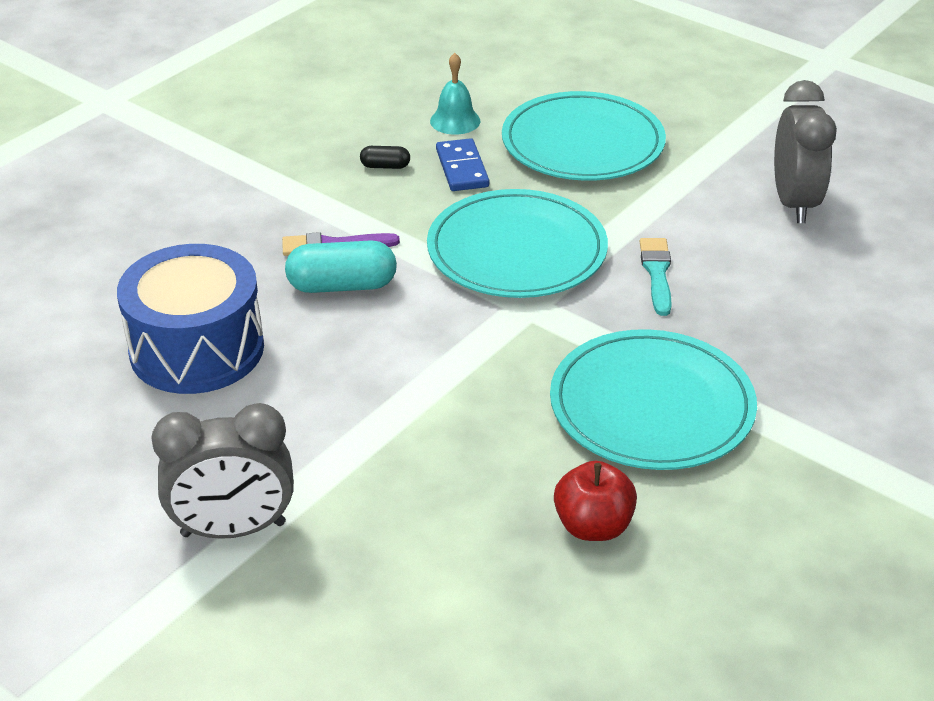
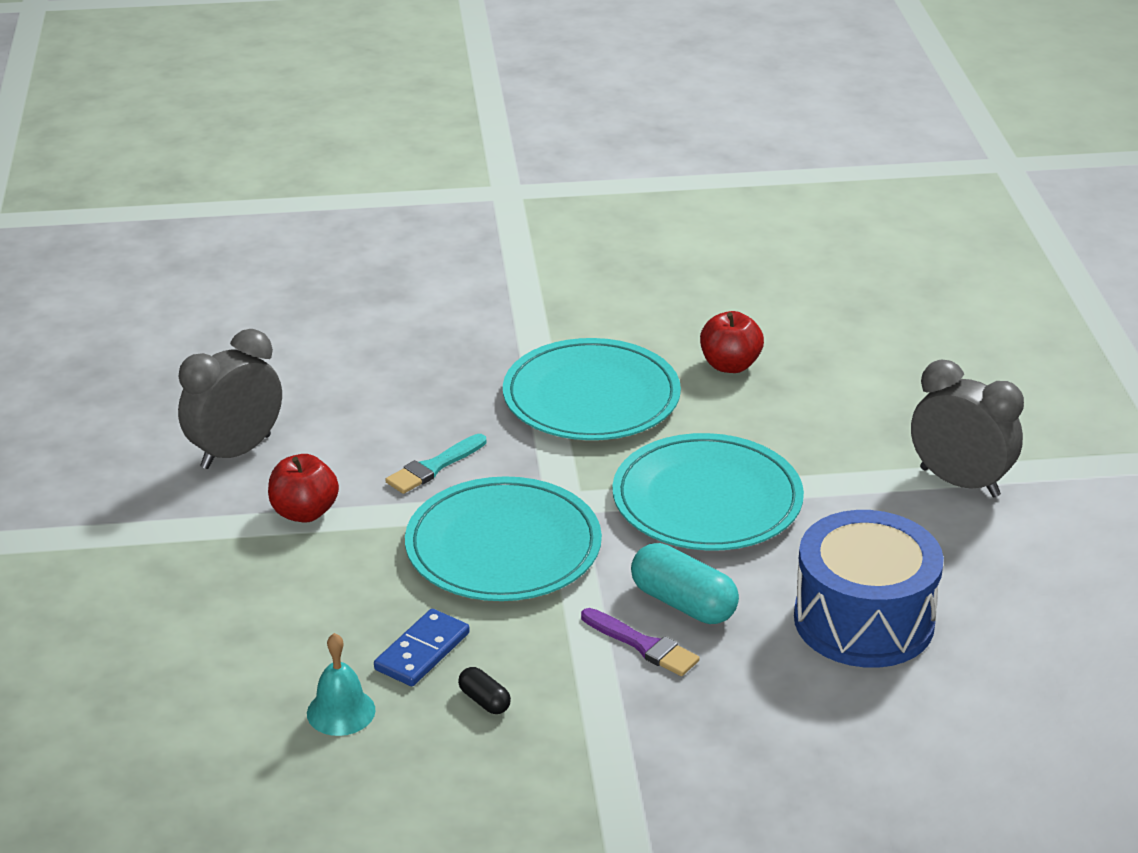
camera: 135 degrees left, 5 degrees down
(582, 143) = (279, 607): turquoise plate -> turquoise plate (707, 500)
(675, 196) = (304, 512): none -> red apple

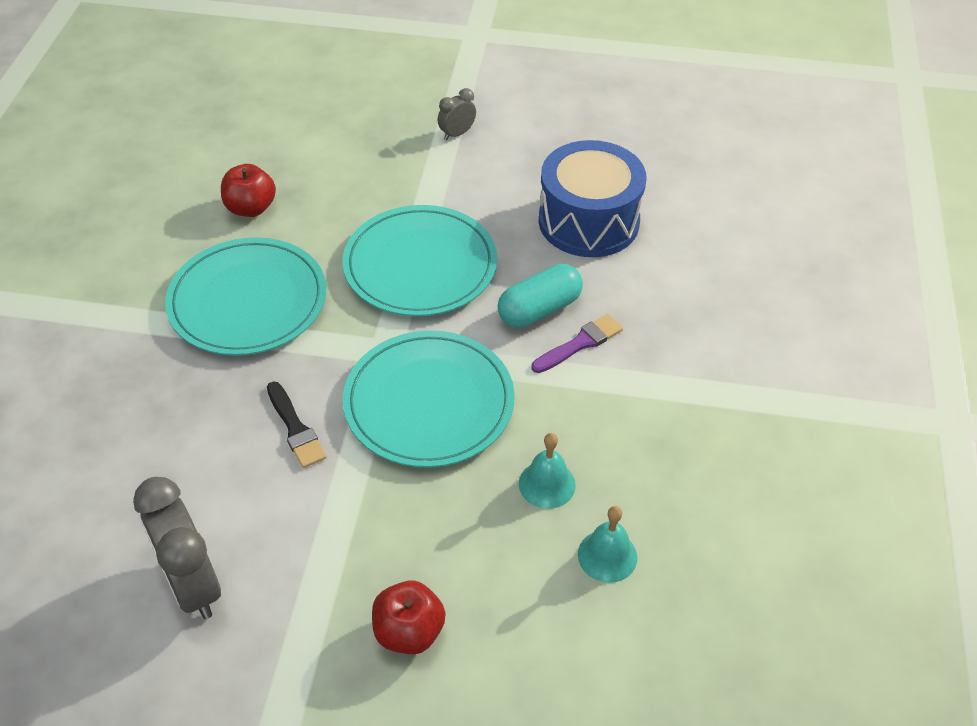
camera: 75 degrees left, 15 degrees up
(304, 512) = (319, 540): red apple -> red apple (409, 632)
(422, 651) = (547, 484): blue domino -> turquoise bell
(434, 467) = (295, 428): turquoise brush -> black brush
(484, 701) = (618, 454): black capsule -> none
(959, 482) = (457, 134): grey clock -> grey clock, size x0.51

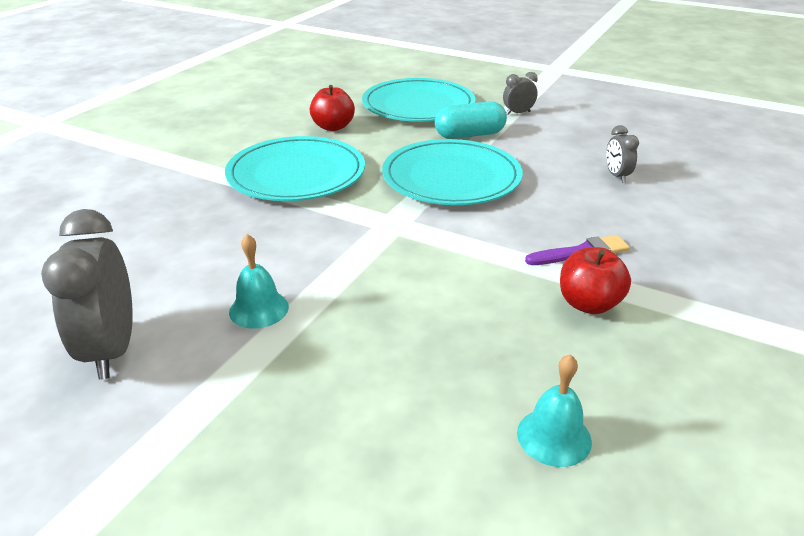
camera: 20 degrees right, 15 degrees down
(295, 428) = (282, 258): black brush -> none
(409, 632) = (292, 450): red apple -> red apple (588, 304)
(429, 402) = (414, 265): turquoise plate -> turquoise plate (418, 105)
(539, 309) = (549, 222): turquoise capsule -> turquoise capsule (470, 135)
(547, 484) = (506, 353): turquoise bell -> turquoise bell (259, 309)
(588, 221) = (616, 176): blue drum -> grey clock

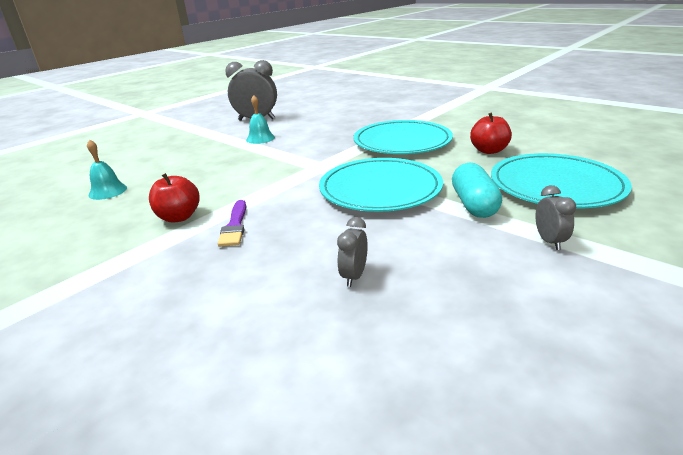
camera: 105 degrees right, 5 degrees down
(616, 176) = (354, 276): grey clock -> grey clock turned 75 degrees counterclockwise

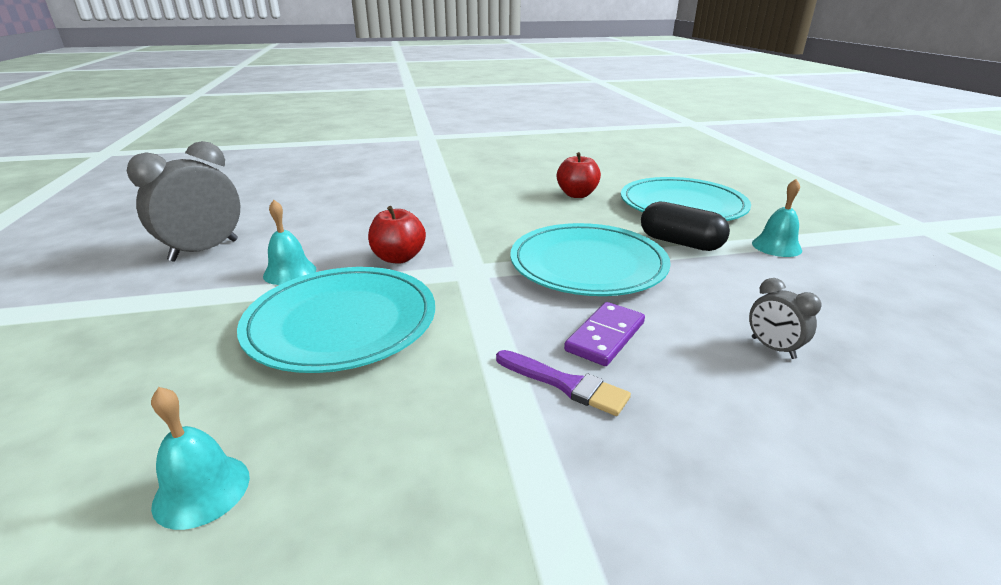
camera: 55 degrees left, 0 degrees up
(179, 217) = (467, 427): red apple -> red apple (398, 258)
(295, 221) = (605, 337): none -> purple domino
(402, 141) = (485, 212): turquoise plate -> turquoise plate (342, 322)
(474, 204) = (680, 243): turquoise capsule -> black capsule
(549, 241) = (776, 246): grey clock -> turquoise bell

